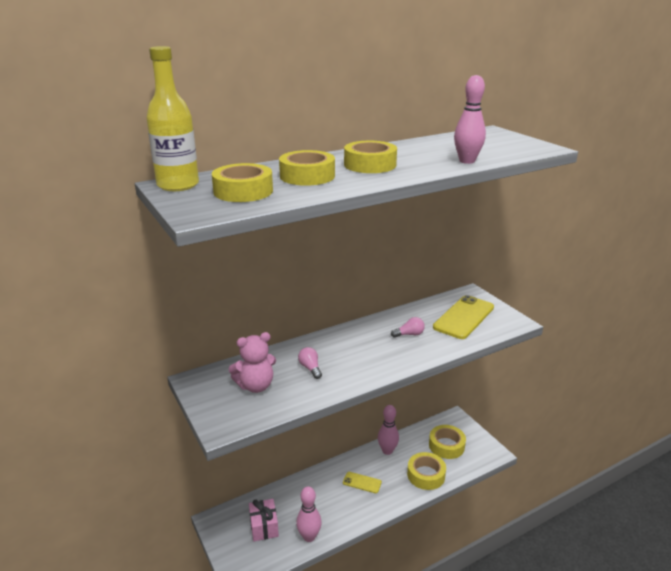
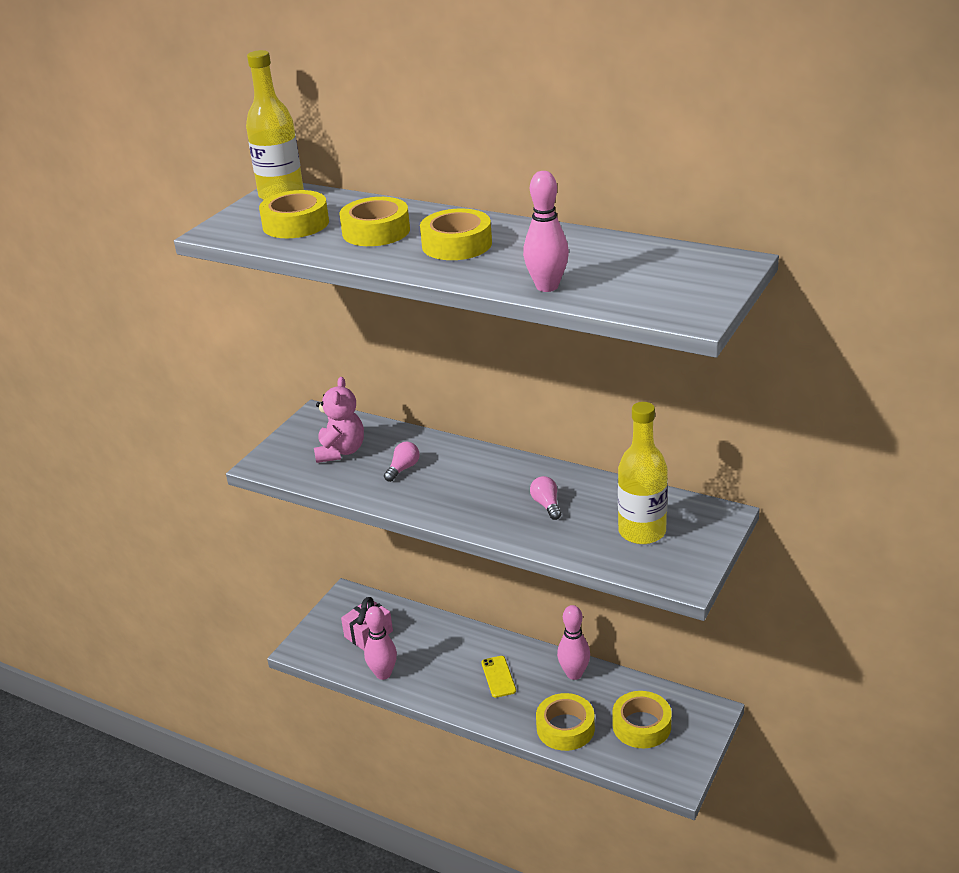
camera: 60 degrees right, 5 degrees up
(255, 386) = (340, 451): pink teddy bear -> pink teddy bear turned 120 degrees counterclockwise
(409, 334) = (547, 505): pink light bulb -> pink light bulb turned 150 degrees counterclockwise
(464, 317) = (642, 532): yellow phone -> yellow bottle

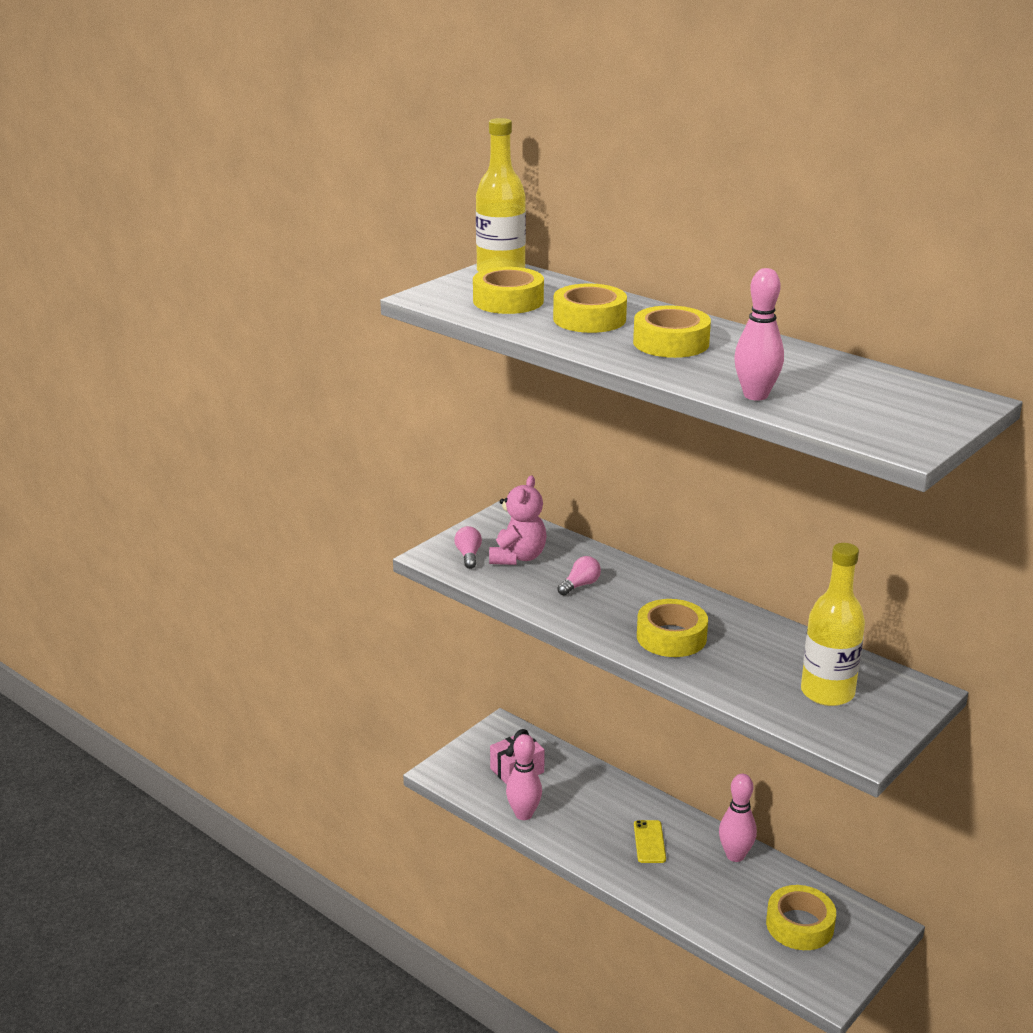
camera: 10 degrees right, 5 degrees down
(547, 505) = (727, 647): pink light bulb -> pink light bulb (468, 556)
(565, 728) = (712, 910): yellow tape -> yellow tape (671, 637)

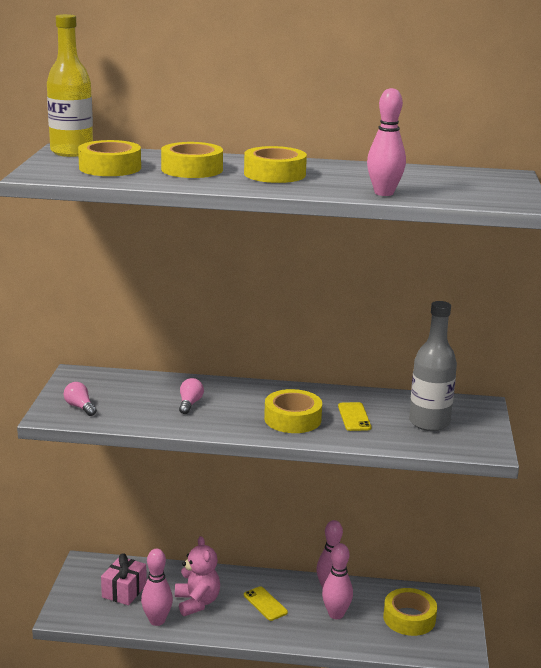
camera: 35 degrees left, 5 degrees down
(518, 557) = (121, 398): pink teddy bear -> pink teddy bear (197, 602)
(717, 885) = (336, 614): none -> pink bowling pin
(744, 657) = (354, 417): none -> yellow phone
(827, 692) = (429, 423): yellow bottle -> grey bottle

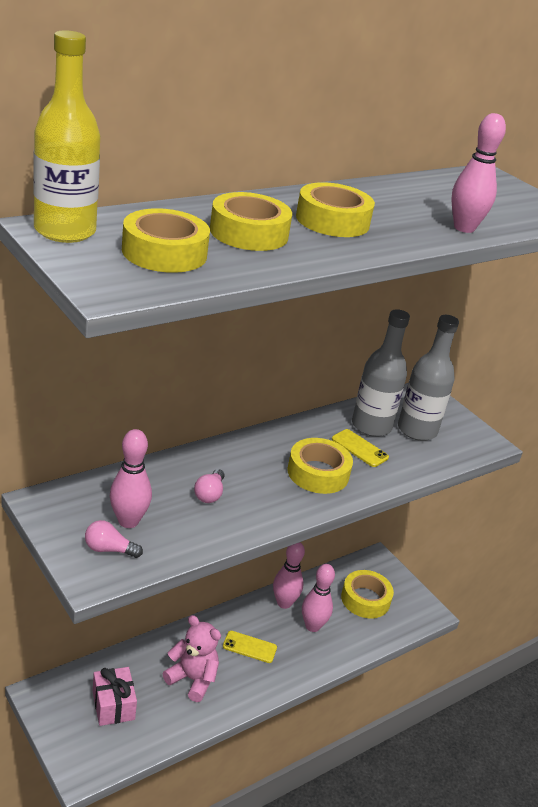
camera: 45 degrees left, 10 degrees up
(157, 620) = (178, 721): pink bowling pin -> pink bowling pin (128, 521)
(190, 404) = (209, 494): pink light bulb -> pink light bulb turned 135 degrees counterclockwise
(389, 408) = (371, 426): none -> grey bottle

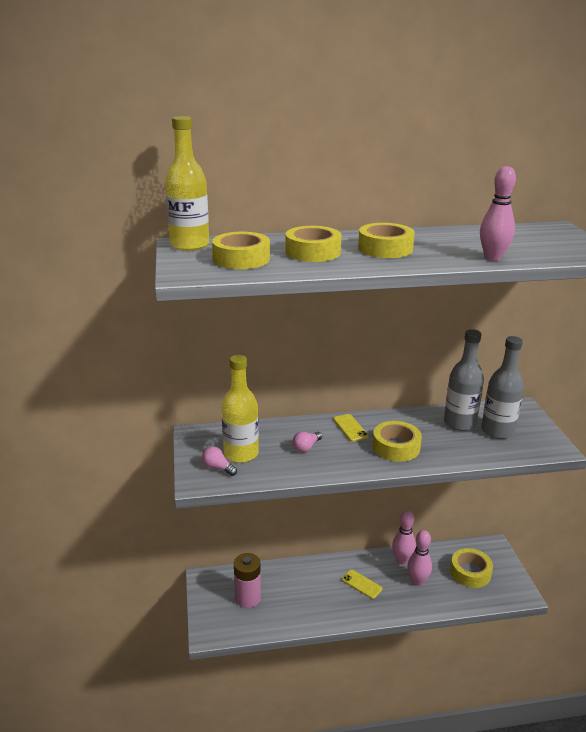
camera: 30 degrees right, 5 degrees down
(113, 705) = (248, 598): pink gift -> pink battery
(128, 521) = (241, 454): pink bowling pin -> yellow bottle
(192, 679) = (310, 595): pink teddy bear -> none
(359, 448) = (440, 436): yellow phone -> yellow phone (350, 428)

